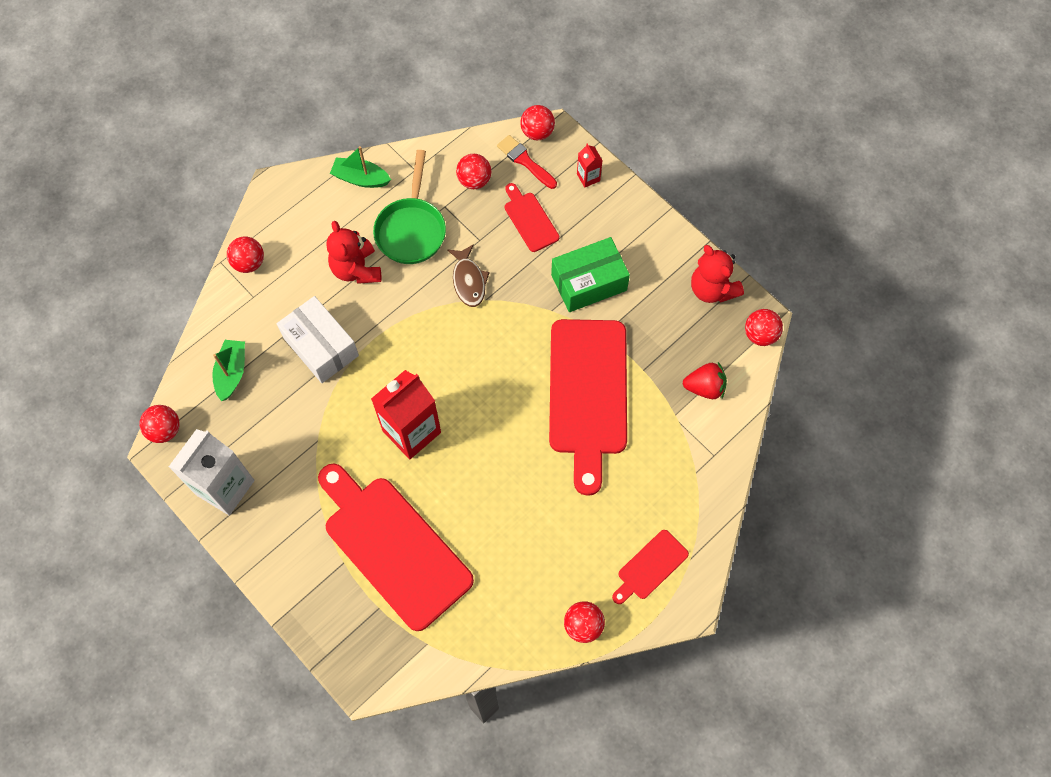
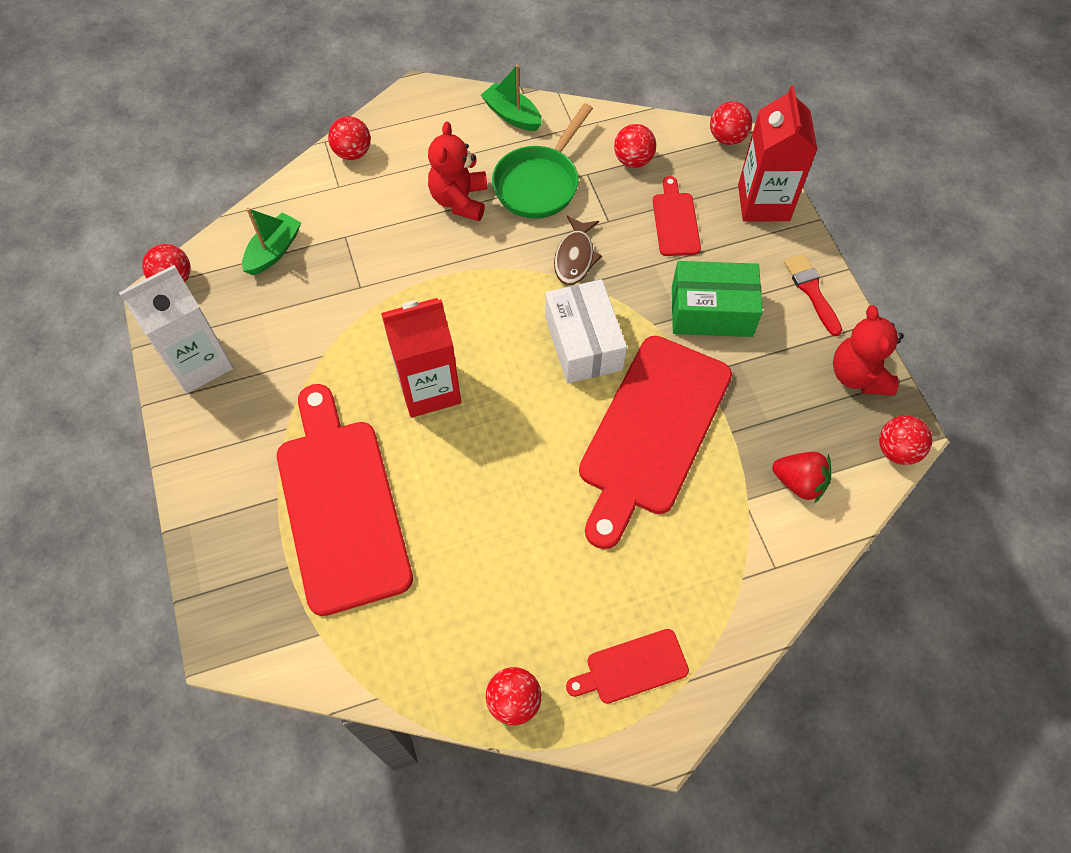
camera: 25 degrees right, 5 degrees down
(321, 347) = (380, 262): white box -> white box (583, 343)
(525, 161) = (699, 161): red brush -> red brush (811, 291)
(588, 177) = (763, 203): red carton -> red carton, size x2.19

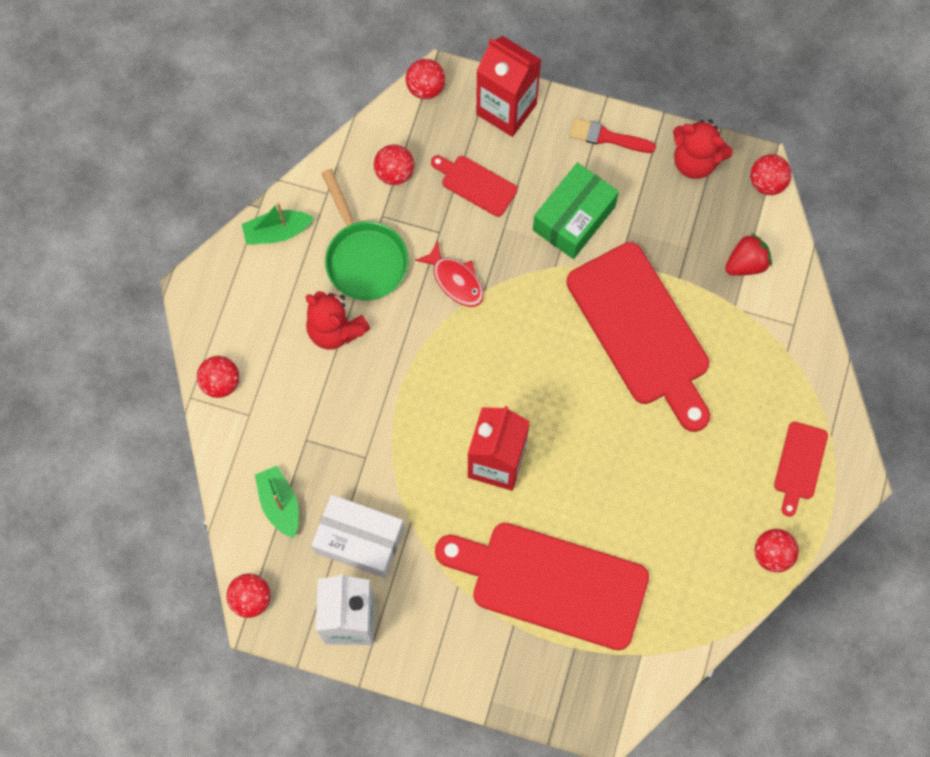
camera: 55 degrees left, 10 degrees up
(575, 257) = (455, 280): brown fish -> red fish
(583, 343) = (536, 327): white box -> white box (359, 540)

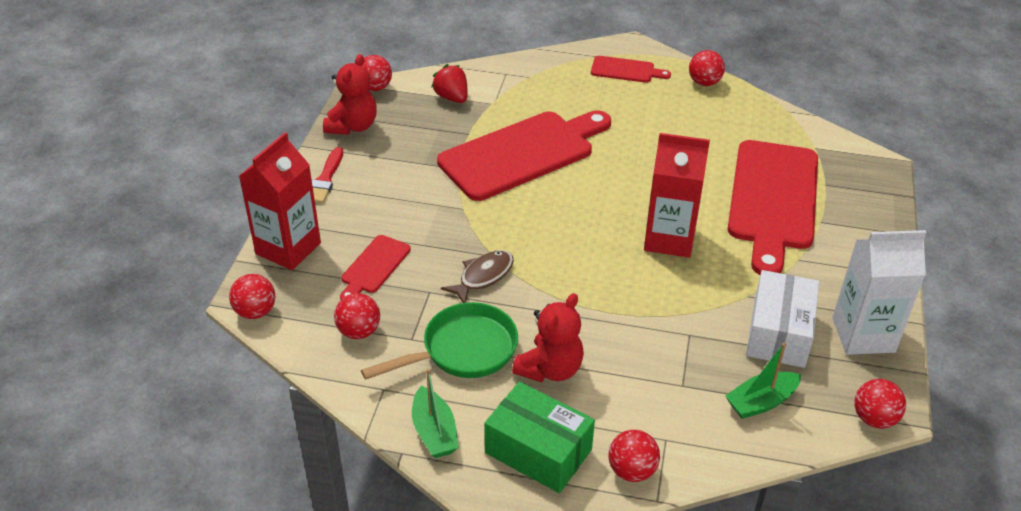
camera: 95 degrees left, 30 degrees down
(455, 280) = (483, 276): red fish -> brown fish
(574, 218) = (411, 198): green box -> green box (538, 451)

